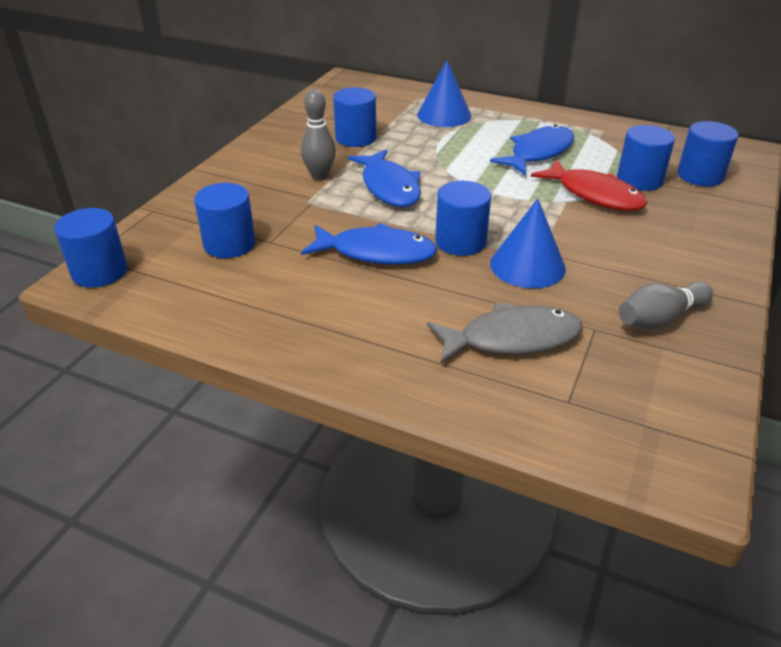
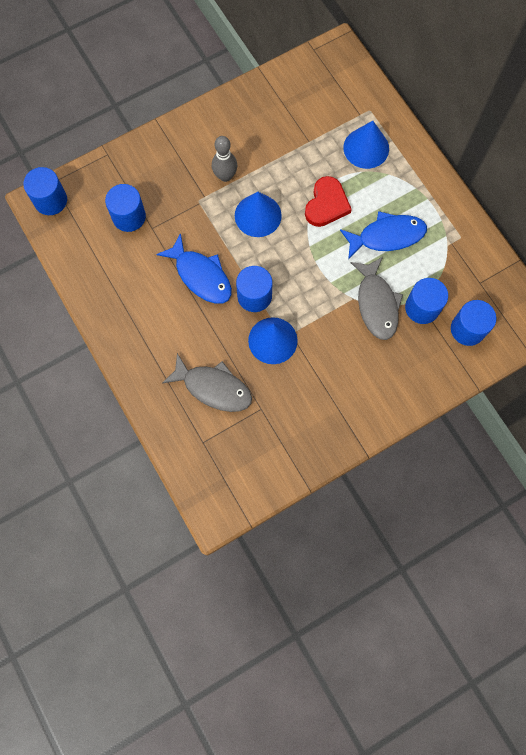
camera: 35 degrees right, 35 degrees up
(355, 138) = (281, 142): blue cylinder -> none
(389, 187) = (258, 215): blue fish -> blue cone
(452, 156) = (326, 204): none -> red heart
(594, 195) = (376, 304): red fish -> grey fish
(659, 319) = (300, 425): grey bowling pin -> none

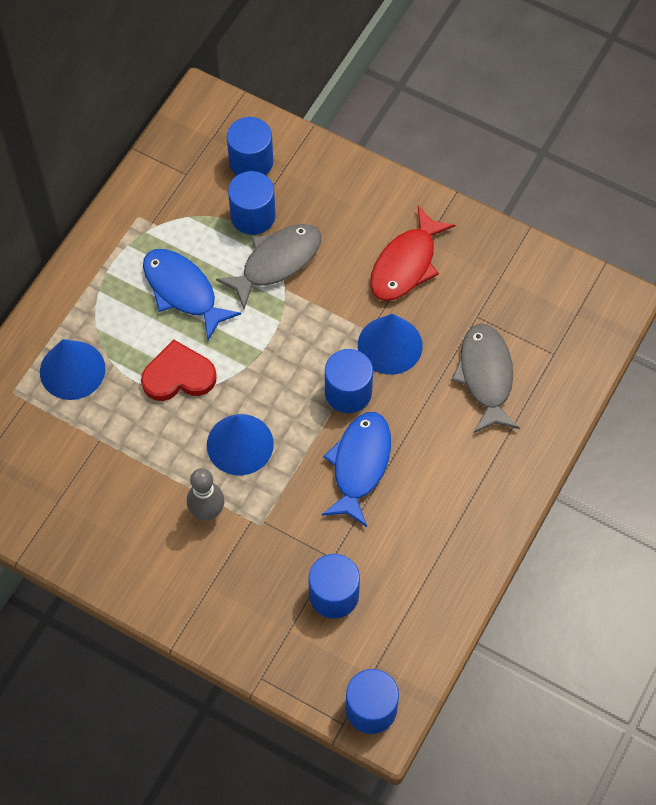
camera: 120 degrees left, 10 degrees down
(327, 386) = (406, 264): none -> red fish

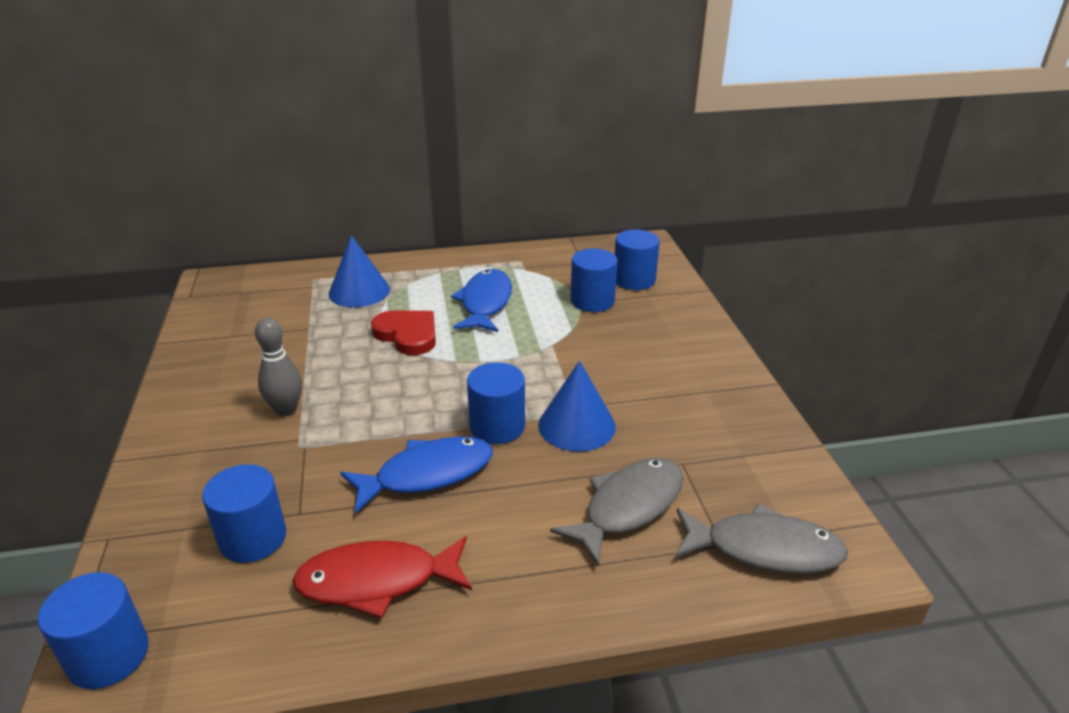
camera: 50 degrees right, 30 degrees down
(240, 444) = (374, 394): blue cone -> none
(276, 262) = (569, 329): grey fish -> grey fish (764, 549)
(406, 264) = (667, 392): red fish -> red fish (377, 581)

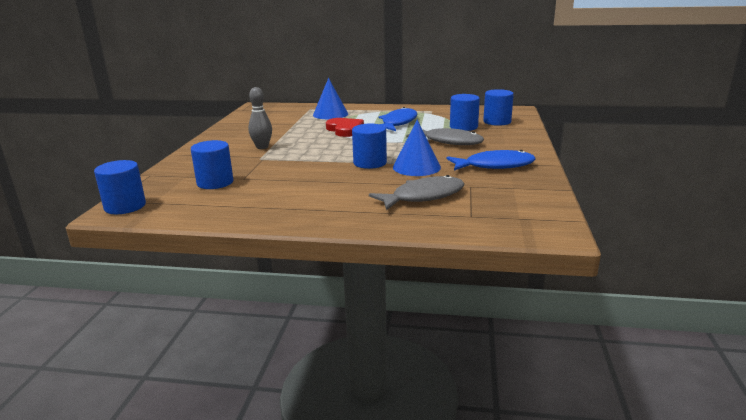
camera: 20 degrees right, 10 degrees down
(377, 581) = (265, 202): red fish -> none
(427, 474) = (318, 174): blue fish -> blue fish (495, 166)
(764, 549) = (496, 220): grey fish -> grey fish (449, 141)

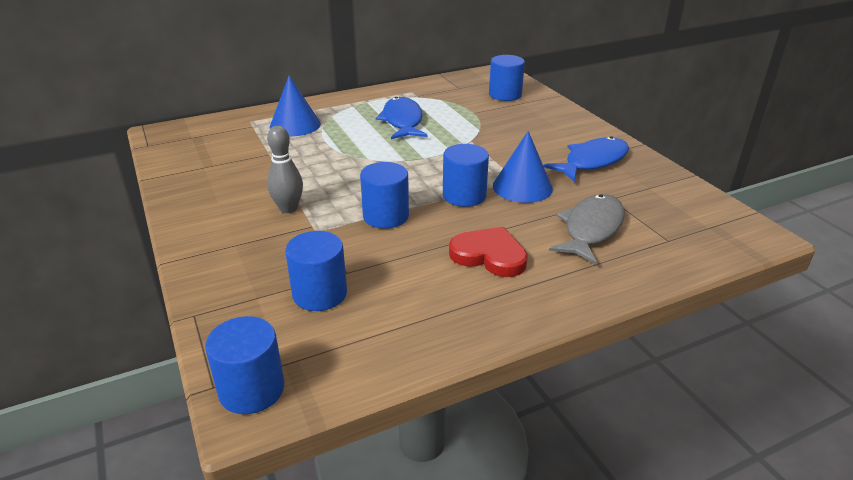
camera: 35 degrees left, 10 degrees up
(345, 130) = (354, 148): red heart -> red heart (489, 255)
(449, 141) = (500, 137): grey fish -> none
(463, 127) = (483, 111): blue cylinder -> blue cylinder (386, 216)

